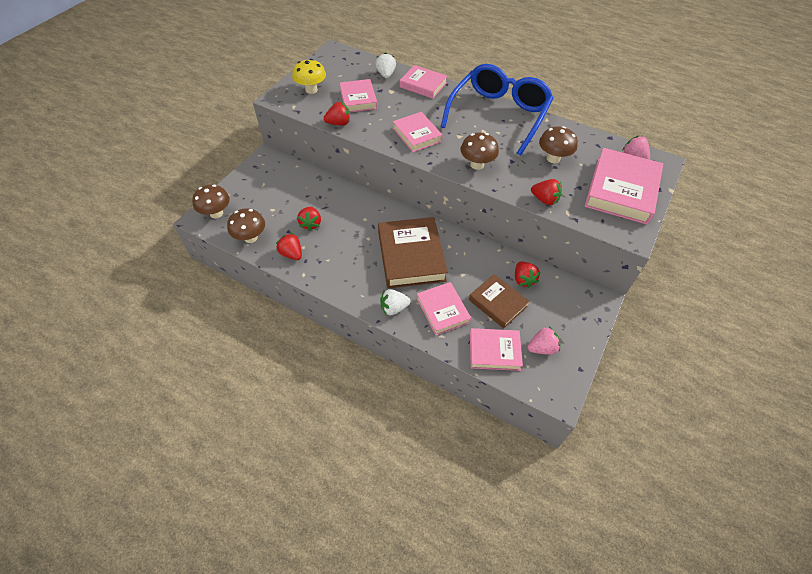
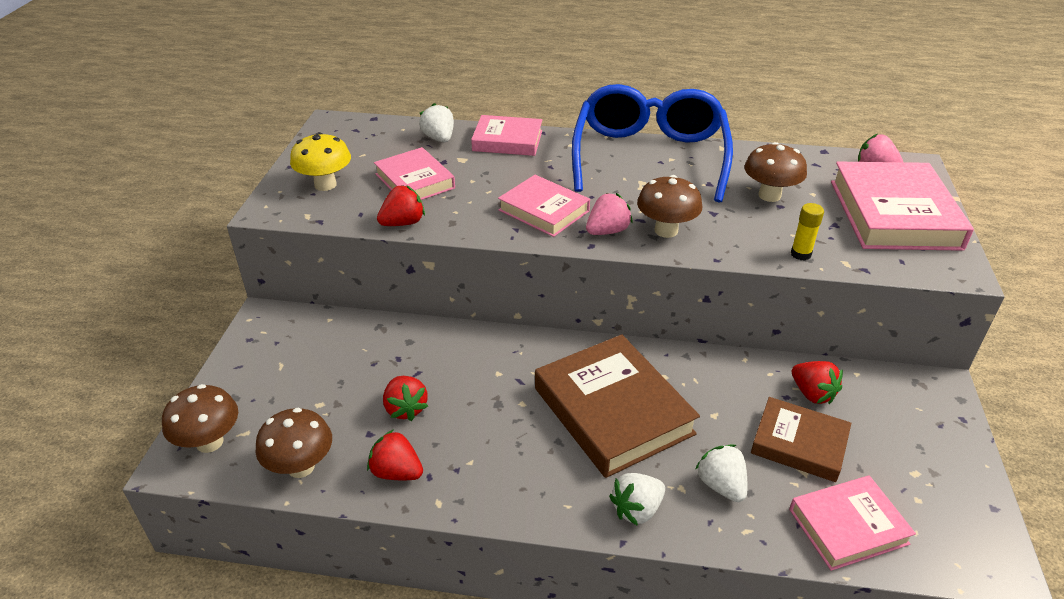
camera: 20 degrees left, 15 degrees down
(443, 310) = (721, 485): pink book -> white strawberry
(542, 348) = (915, 494): pink strawberry -> pink strawberry (607, 231)
(544, 200) = (800, 254): red strawberry -> yellow glue stick

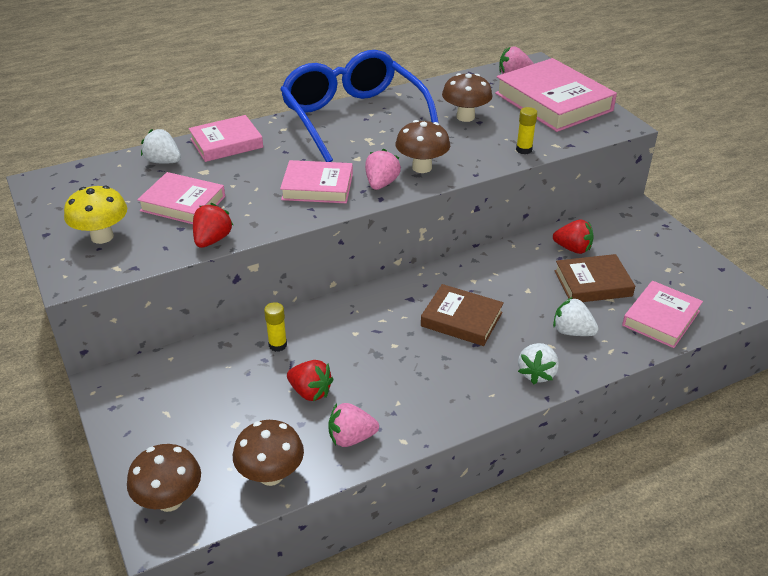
camera: 35 degrees left, 0 degrees up
(396, 472) = (351, 438): red strawberry -> pink strawberry
(421, 350) = (278, 345): none -> yellow glue stick
(612, 411) = (461, 319): brown book -> brown book, size x0.60

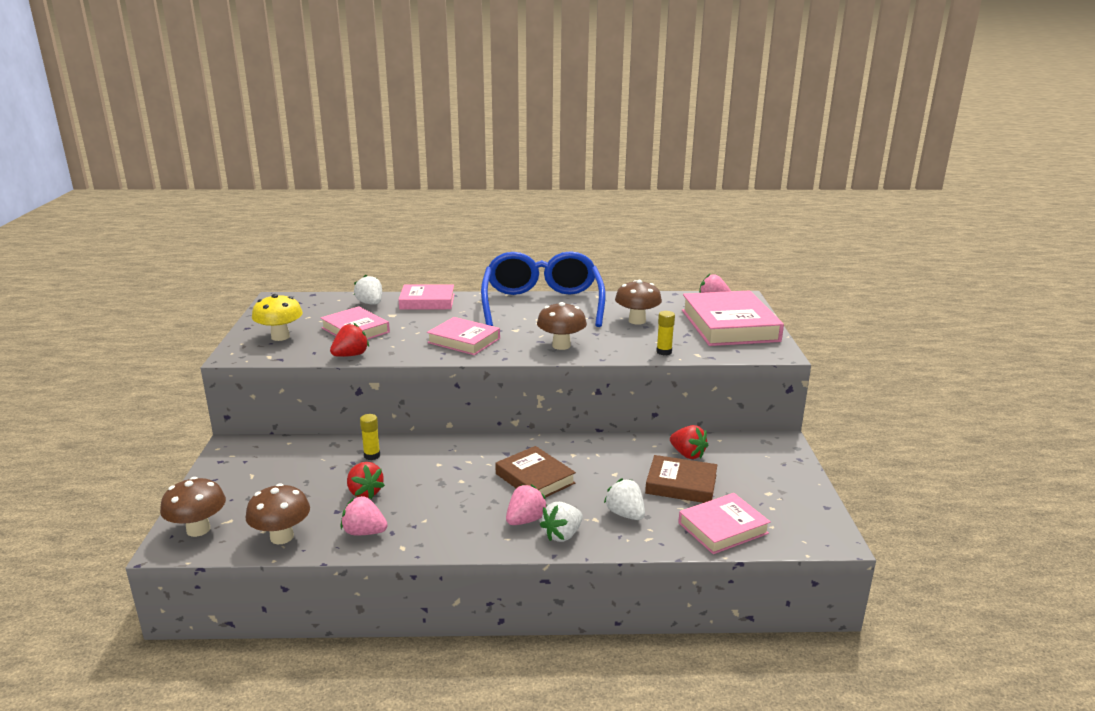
camera: 25 degrees right, 15 degrees down
(381, 184) = (516, 349): pink strawberry -> pink strawberry (525, 520)

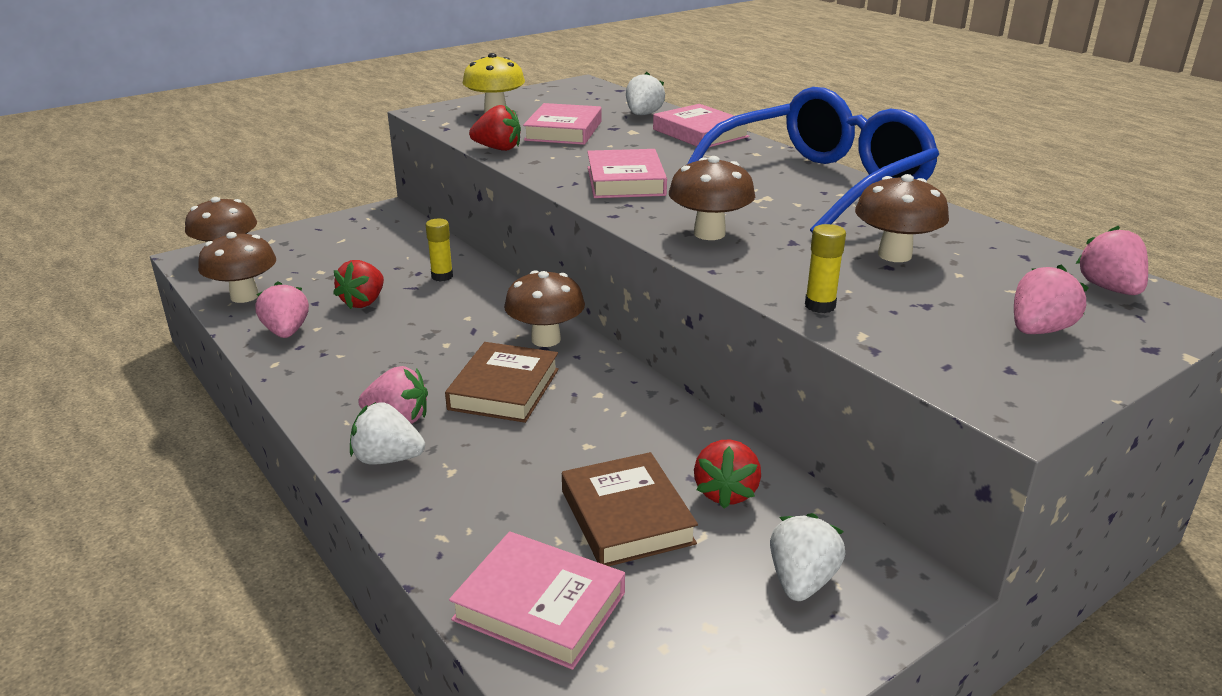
camera: 55 degrees right, 5 degrees up
(499, 449) = (546, 339): none -> brown mushroom
(625, 514) = (487, 493): white strawberry -> white strawberry (801, 581)
(729, 325) = (1038, 330): pink book -> pink strawberry

